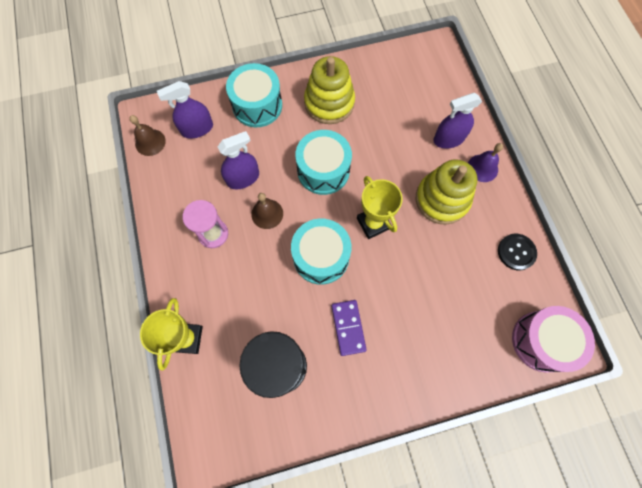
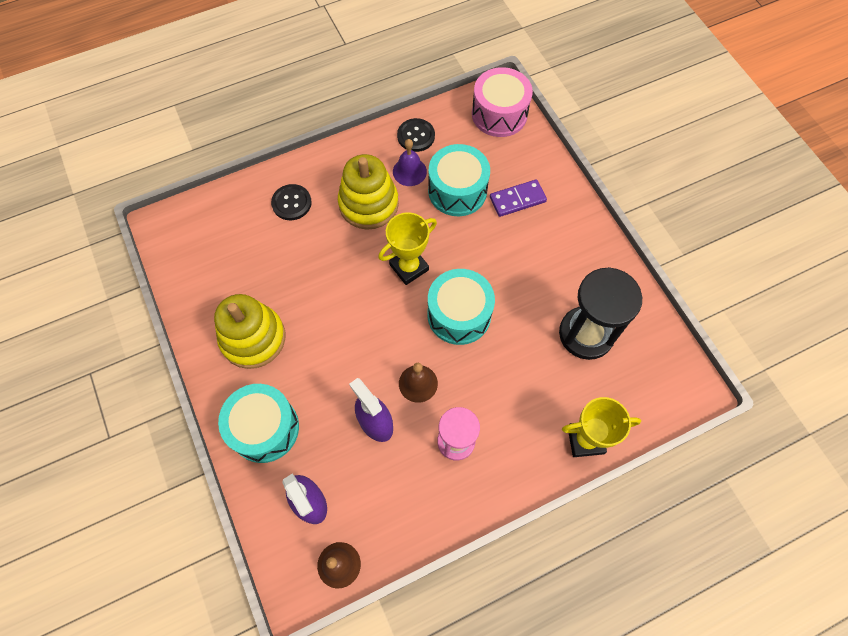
camera: 100 degrees left, 5 degrees down
(323, 170) = (350, 329): turquoise drum -> turquoise drum (457, 191)
(348, 327) = (529, 276): purple domino -> purple domino (517, 199)
(449, 139) = (291, 203): purple spray bottle -> black button
(482, 168) = (324, 169): purple bell -> purple bell (409, 171)

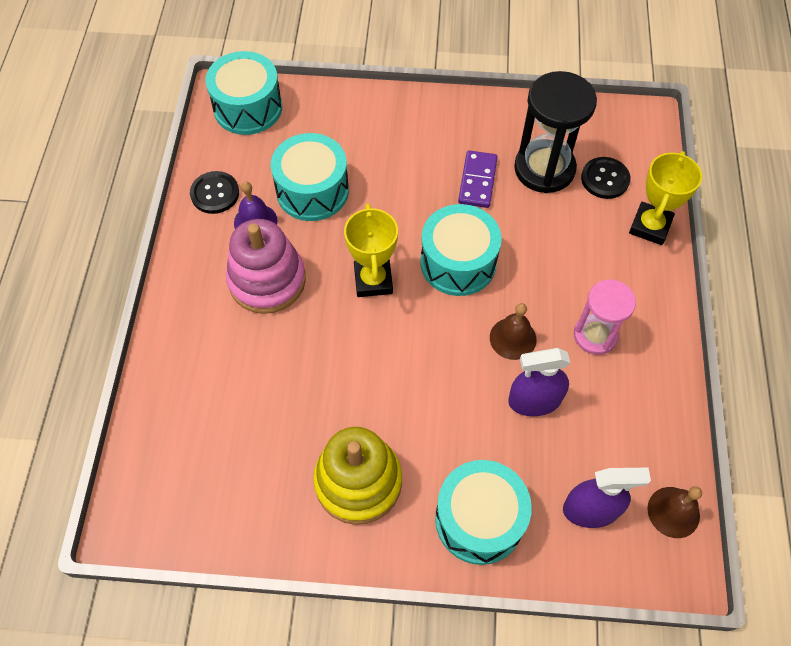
camera: 60 degrees left, 5 degrees down
(291, 203) = (207, 358): black button -> black button (605, 179)
(368, 204) = (267, 280): yellow stacking toy -> pink stacking toy
(499, 114) = (248, 108): pink drum -> turquoise drum
(517, 199) = (361, 145): purple domino -> purple domino (477, 181)

